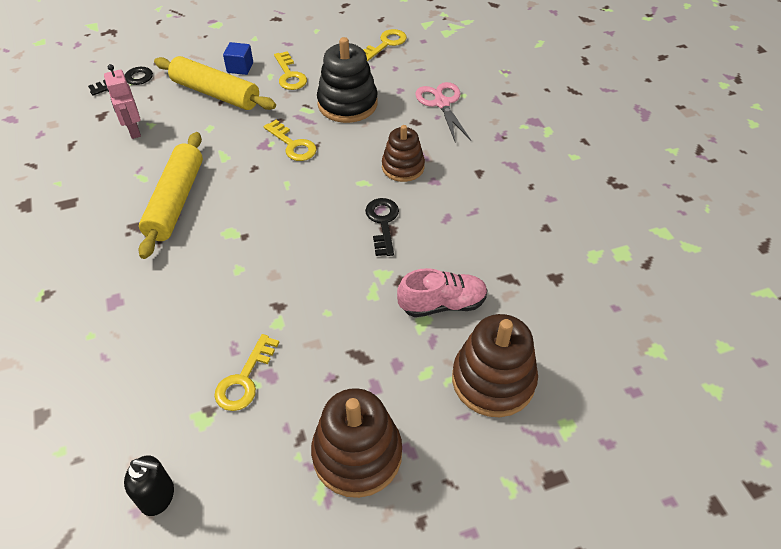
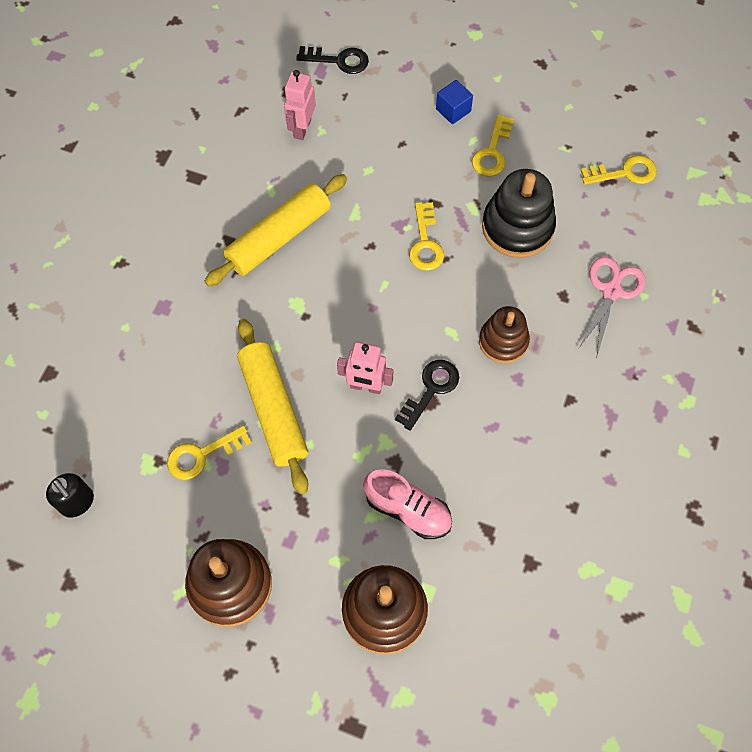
camera: 40 degrees right, 15 degrees up
(216, 93) = (405, 130): yellow rolling pin -> yellow rolling pin (273, 409)
(334, 250) = (366, 386): none -> pink robot

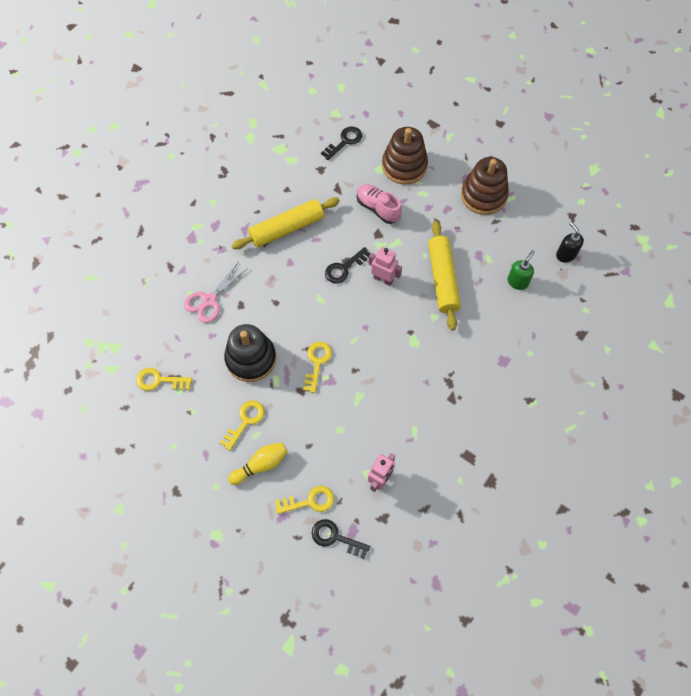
camera: 165 degrees left, 0 degrees up
(153, 434) = (517, 282): none -> green soap dispenser
(202, 455) = (490, 263): yellow key -> yellow key (309, 501)
(279, 237) = (416, 392): yellow rolling pin -> yellow rolling pin (287, 228)
(453, 110) = (260, 465): blue cube -> yellow bowling pin
(503, 341) = (290, 286): brown stacking toy -> none
(508, 636) = (344, 141): none -> black key

